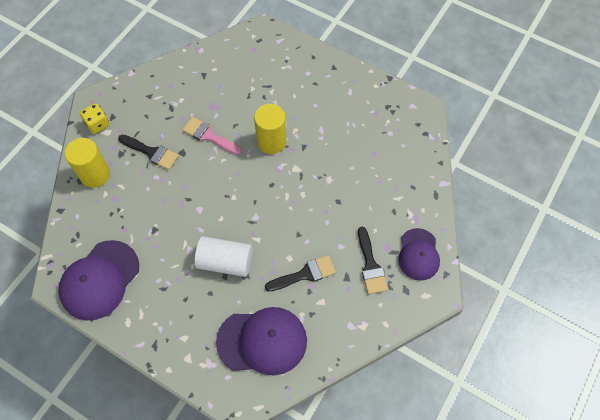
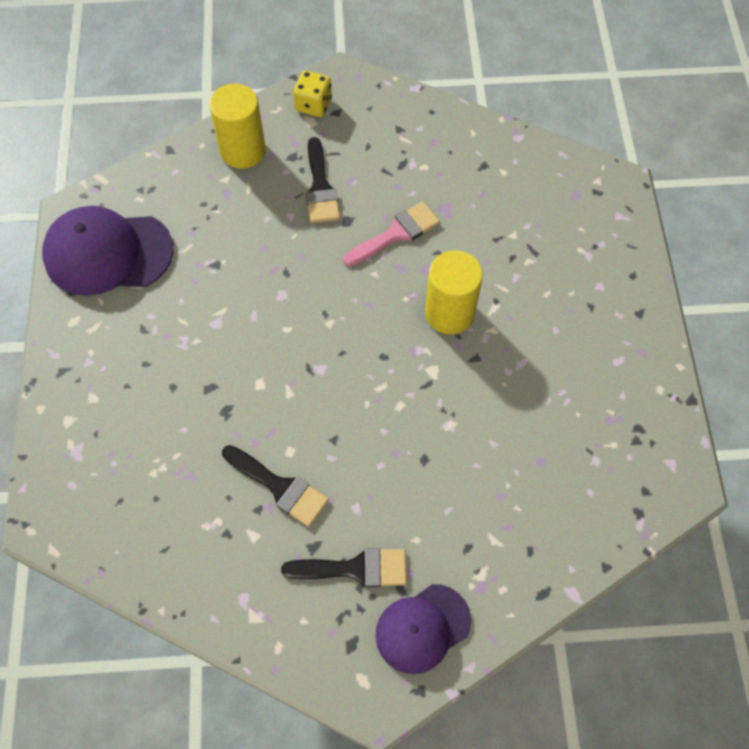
camera: 55 degrees right, 0 degrees up
(209, 136) = (396, 233): pink brush -> pink brush turned 60 degrees clockwise
(225, 262) = (228, 376): white cylinder -> none
(262, 341) = (147, 495): purple cap -> none
(370, 265) = (355, 568): black brush -> black brush turned 135 degrees counterclockwise

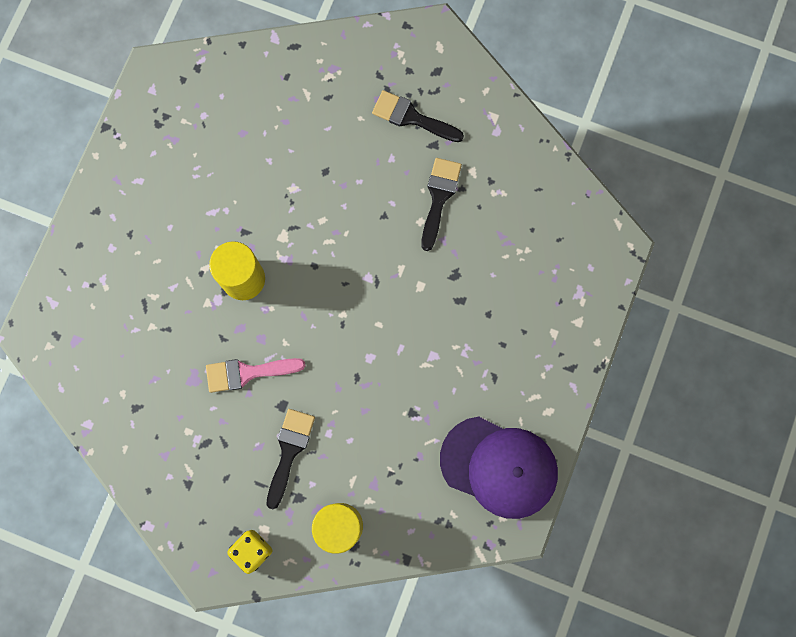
camera: 155 degrees left, 15 degrees up
(280, 487) = (439, 197): black brush -> black brush turned 45 degrees clockwise
(422, 628) = (385, 60): purple cap -> none

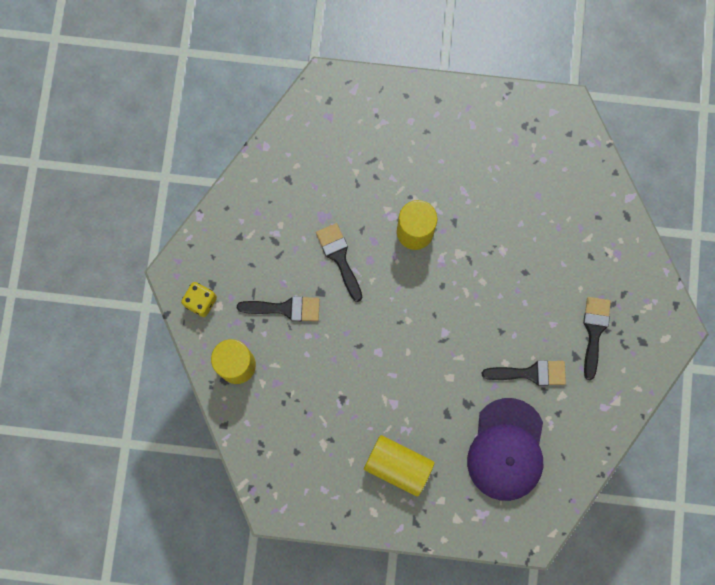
camera: 75 degrees right, 0 degrees up
(247, 373) = (339, 257): pink brush -> black brush
(499, 467) = (317, 482): purple cap -> purple cap (506, 449)
(504, 370) = (398, 466): none -> yellow cylinder

